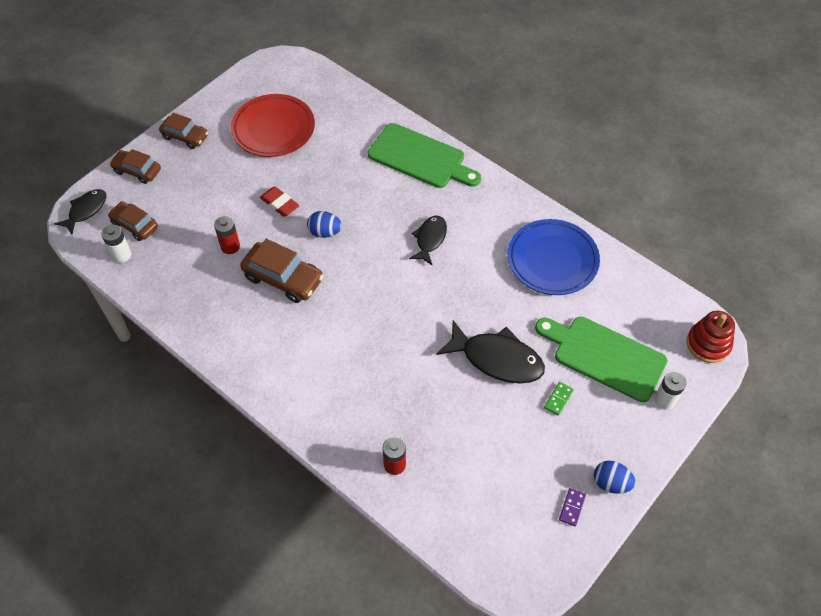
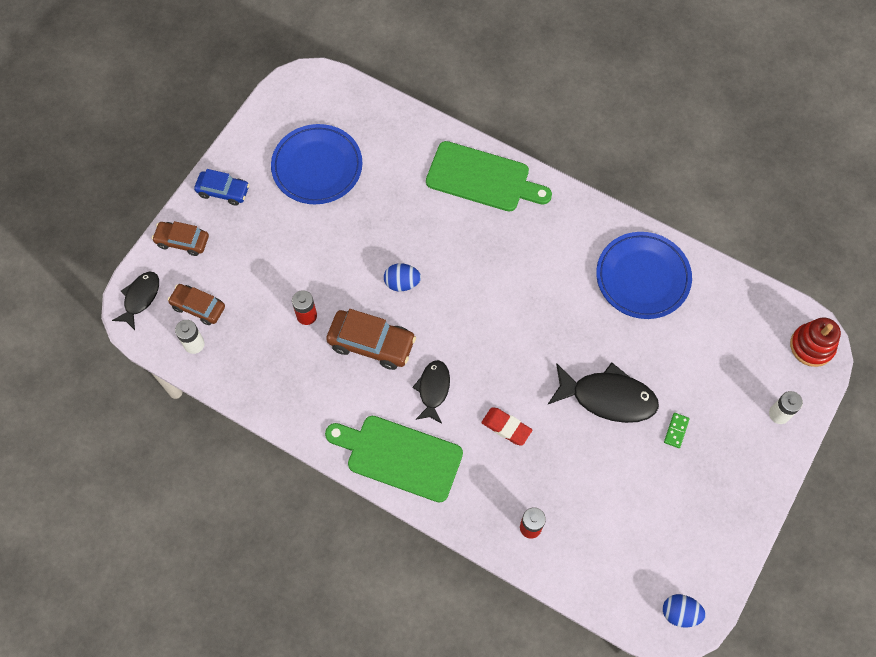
camera: 10 degrees left, 10 degrees up
(185, 136) = (223, 191): brown car -> blue car
(273, 129) = (317, 167): red plate -> blue plate
(279, 204) = (346, 257): red eraser -> red eraser (506, 427)
(430, 239) = (513, 273): black fish -> black fish (433, 389)
(572, 507) = (709, 541): purple domino -> none
(604, 356) = (713, 377): green cutting board -> green cutting board (399, 457)
(611, 483) = (741, 510): blue egg -> blue egg (680, 613)

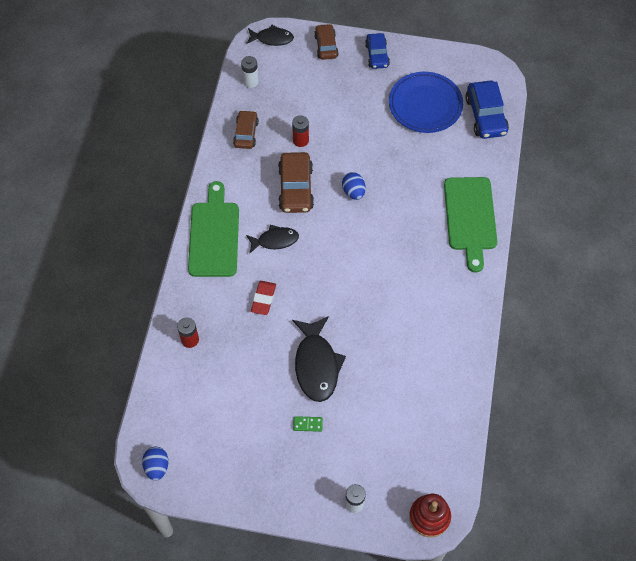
camera: 70 degrees right, 5 degrees down
(198, 307) = (279, 74): brown car -> brown car (246, 133)
(359, 113) = (485, 116): none -> blue car
(642, 277) = (434, 362): blue plate -> none

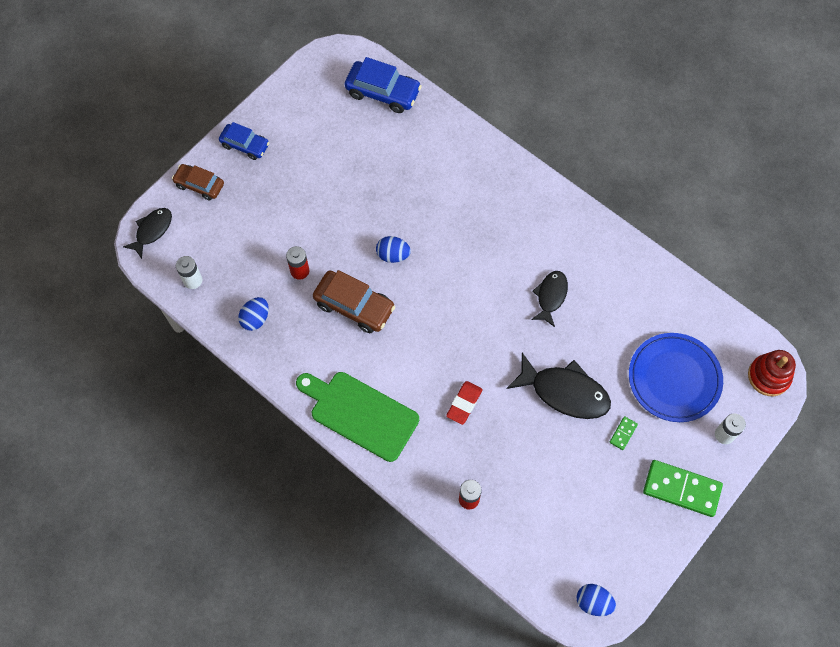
camera: 60 degrees left, 5 degrees up
(246, 133) = (255, 319): brown car -> blue egg
(263, 299) = (464, 404): red eraser -> red eraser turned 75 degrees clockwise
(275, 240) = (403, 357): black fish -> black fish (550, 296)
(287, 491) = (681, 489): none -> green domino
(425, 105) = (335, 136): blue plate -> blue plate (674, 379)
(470, 217) = (486, 170): green cutting board -> none

